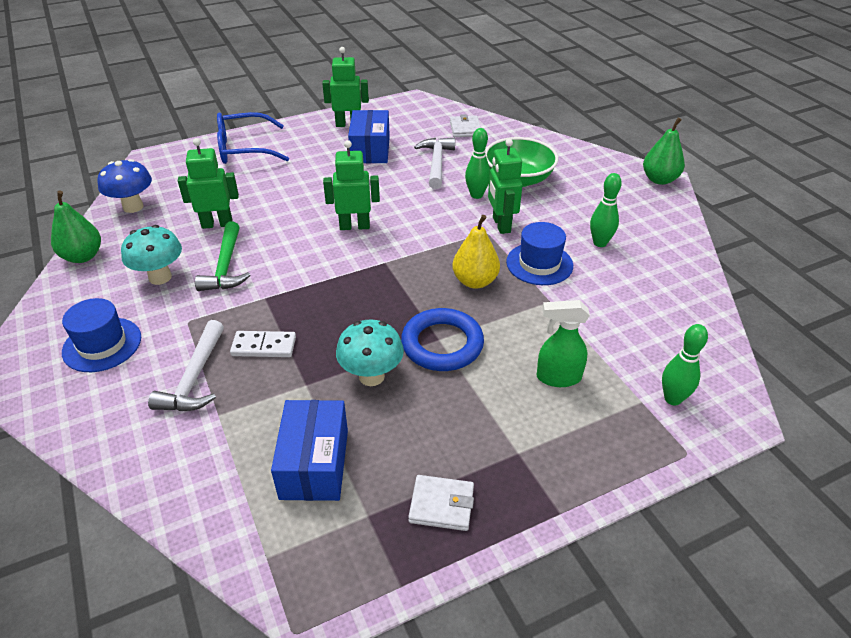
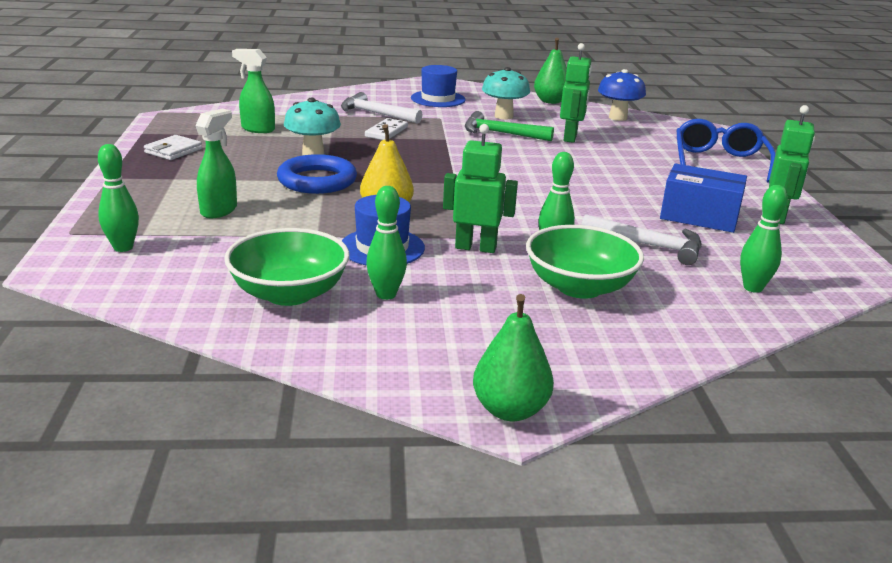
camera: 110 degrees right, 15 degrees down
(314, 464) = (257, 129): blue box -> green spray bottle
(354, 226) = (528, 182): green robot -> none
(465, 129) = (753, 288): white wallet -> green bowling pin
(640, 281) = (289, 293): none -> green bowl

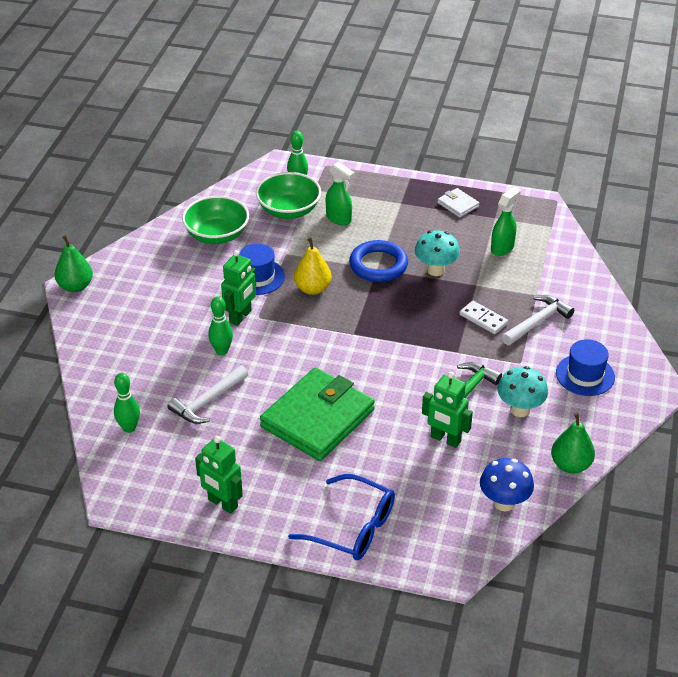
camera: 110 degrees right, 15 degrees up
(386, 294) = (199, 268): green bowling pin -> none
(579, 287) = (170, 347): green bowl -> green bowl (289, 210)
(605, 187) = (317, 418): none -> green wallet
(699, 216) = (242, 452): blue box -> none

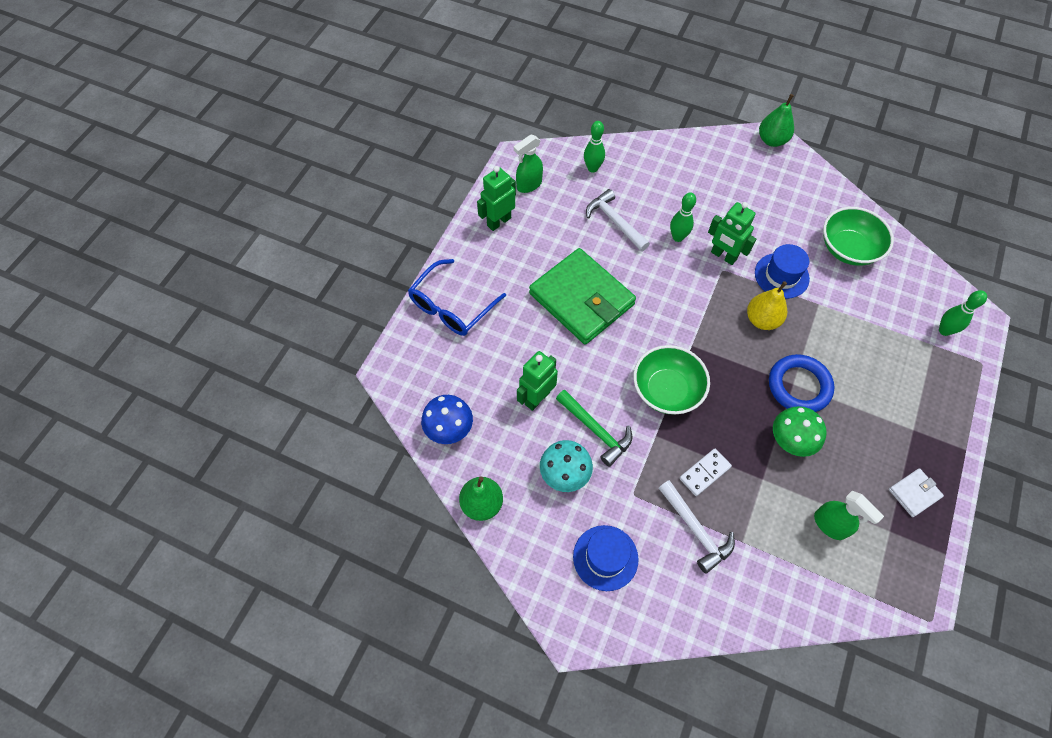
camera: 100 degrees right, 20 degrees up
(289, 210) = (893, 315): green bowl -> green bowl (667, 390)
(339, 219) = (880, 361): green spray bottle -> green spray bottle (529, 185)
(436, 270) = (789, 442): turquoise mushroom -> green mushroom

